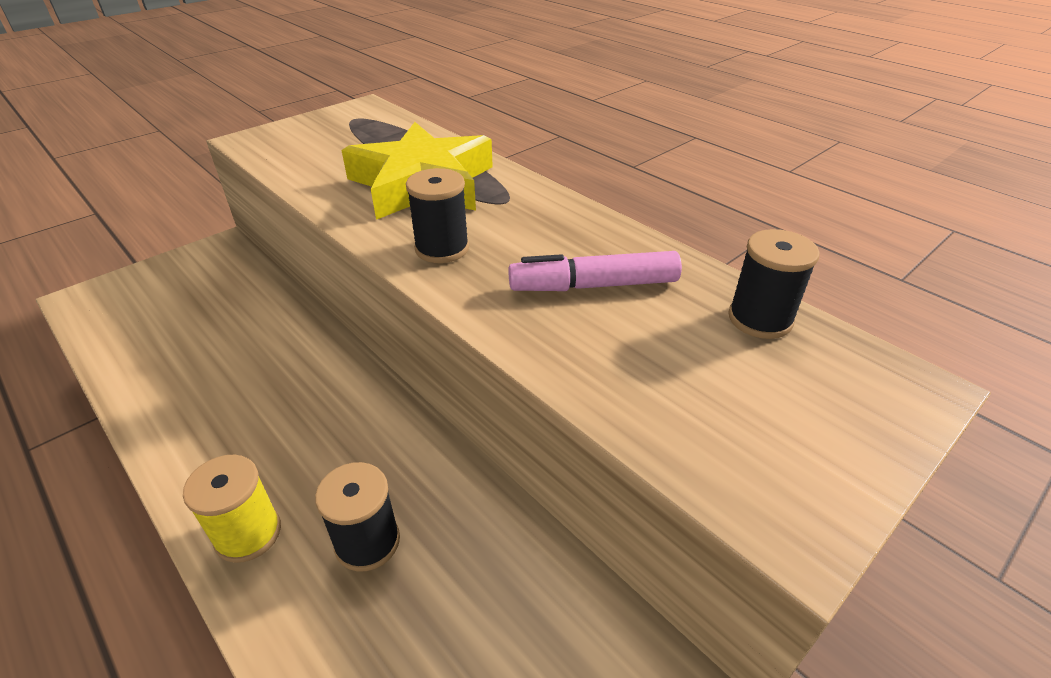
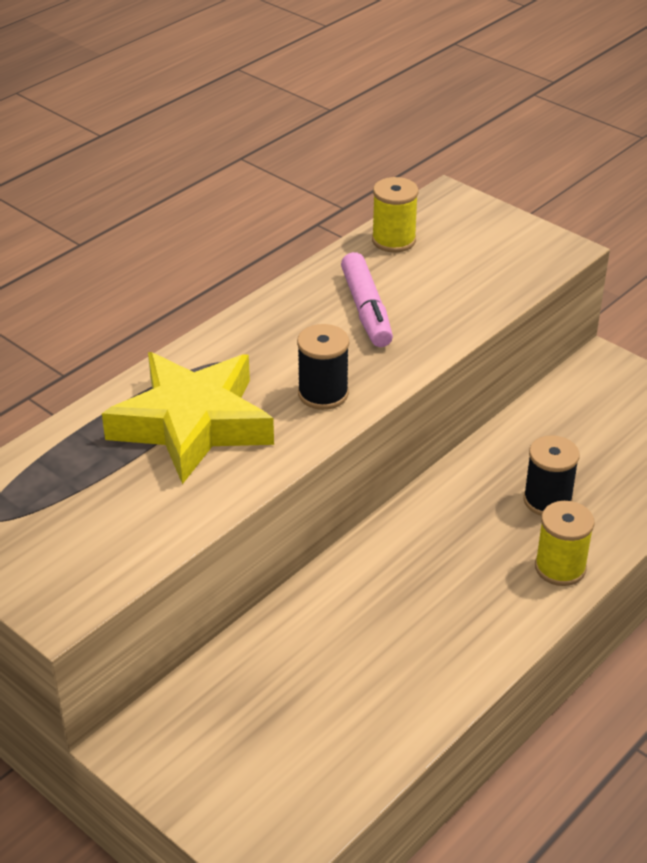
camera: 95 degrees left, 0 degrees up
(760, 319) = (393, 240): black spool -> yellow spool

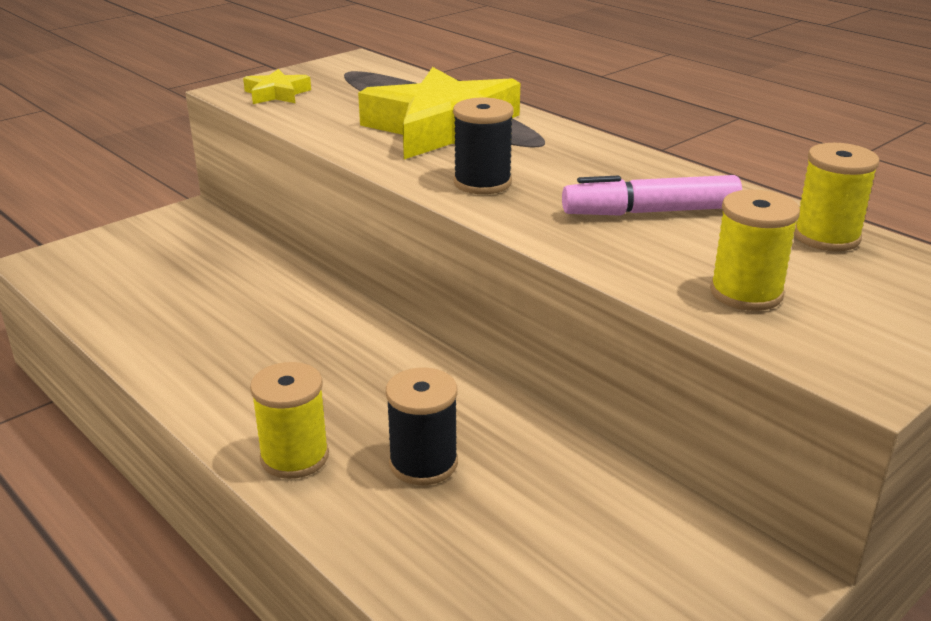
camera: 95 degrees right, 10 degrees down
(75, 567) = (277, 94): none -> yellow star
(482, 279) = (746, 293): none -> yellow spool

